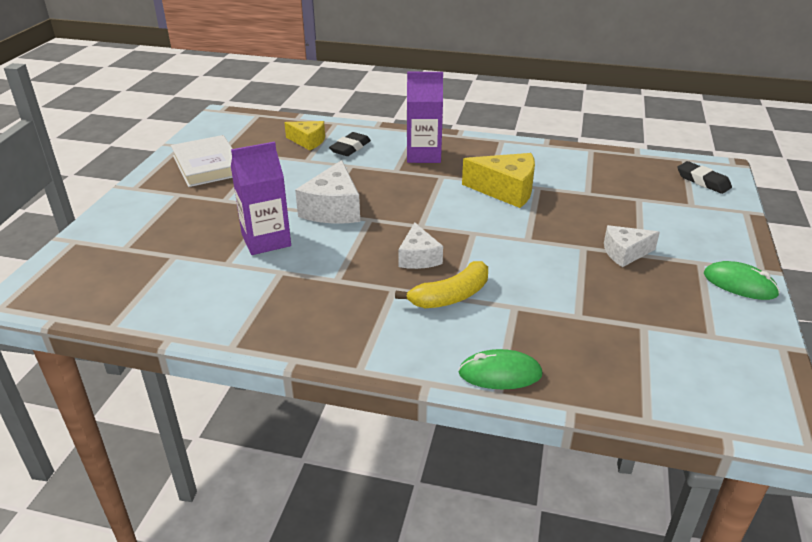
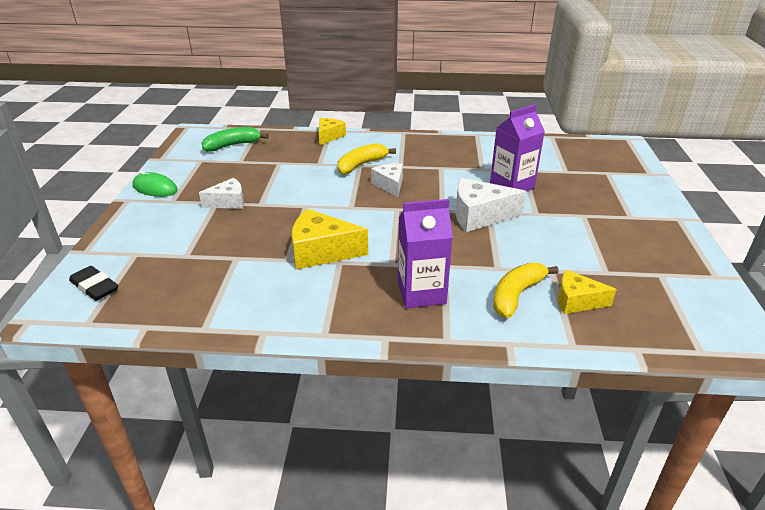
camera: 170 degrees right, 0 degrees up
(208, 165) = (647, 251): white book -> none
(333, 209) = (479, 216): white cheese -> white cheese turned 90 degrees counterclockwise
(350, 148) = (516, 295): black eraser -> yellow banana
(500, 373) = (329, 136): green mouse -> yellow cheese
(676, 368) = (232, 145): none -> green banana

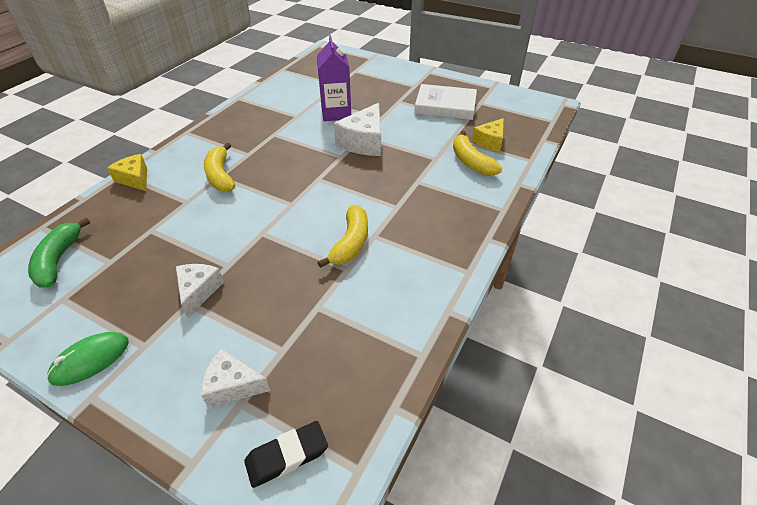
camera: 65 degrees left, 10 degrees up
(321, 252) = (351, 243): yellow cheese -> yellow banana
(390, 185) = (275, 170): white cheese -> white cheese (232, 385)
(421, 293) = (444, 203): purple carton -> none
(615, 249) = (445, 106): none -> white book

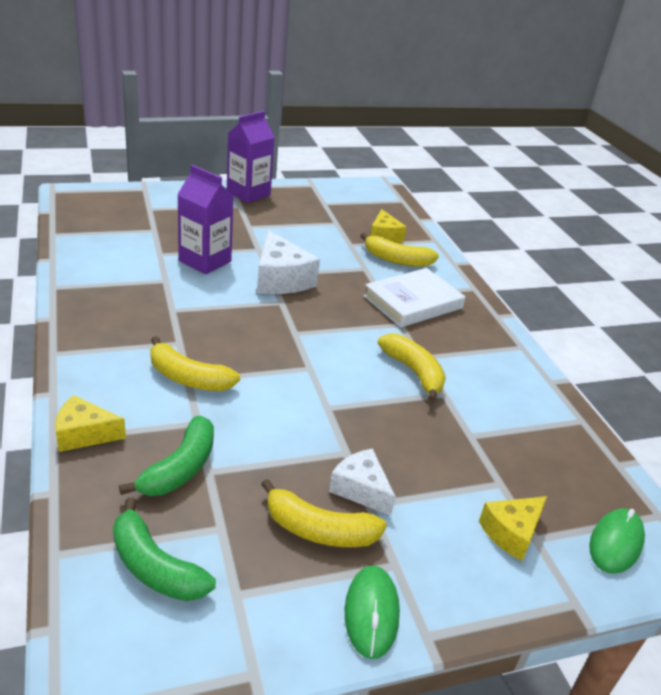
camera: 50 degrees left, 10 degrees down
(142, 220) = (180, 468): none -> green banana
(143, 297) = (319, 530): none -> yellow banana
(232, 385) = (511, 533): white cheese -> yellow cheese
(287, 456) = (615, 543): black eraser -> green mouse
(433, 79) = (248, 193): none -> purple carton
(445, 106) = (299, 216): white book -> white book (413, 302)

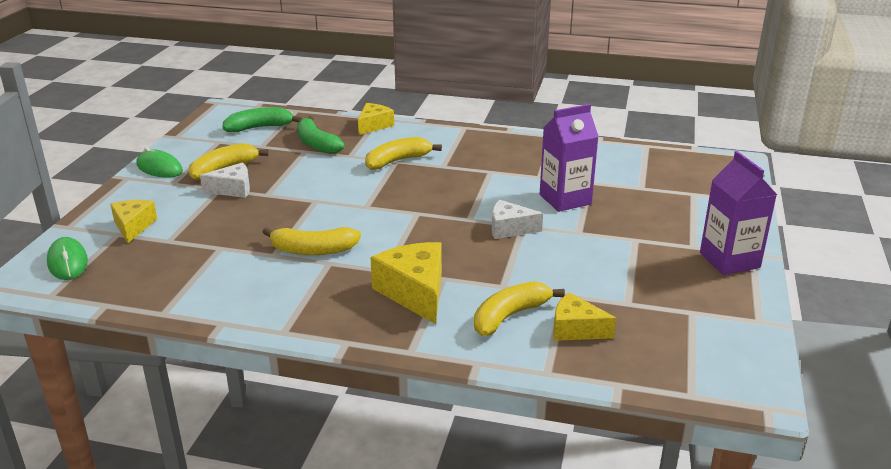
camera: 125 degrees right, 5 degrees down
(281, 279) = (509, 229): white cheese -> white cheese, size x0.63
(413, 302) = (415, 292): white book -> yellow cheese

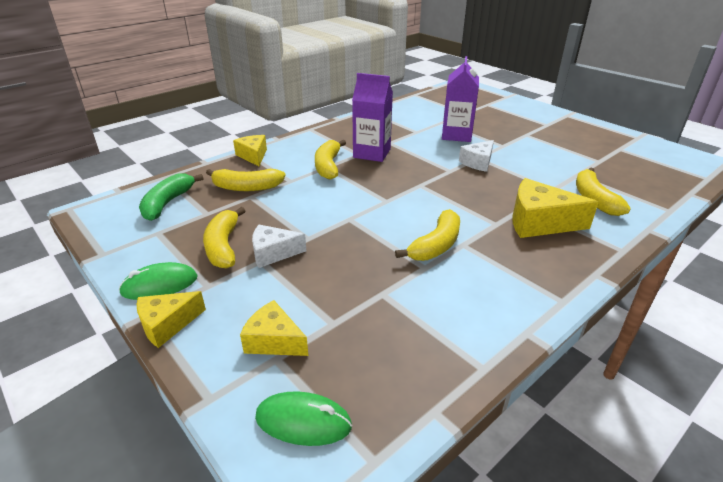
camera: 55 degrees left, 5 degrees up
(233, 189) = (273, 253): white cheese -> white cheese turned 120 degrees counterclockwise
(317, 144) = (247, 187): green banana -> yellow banana
(576, 329) = (622, 185): yellow cheese -> yellow cheese (167, 324)
(729, 260) = (570, 122): purple carton -> purple carton (372, 153)

